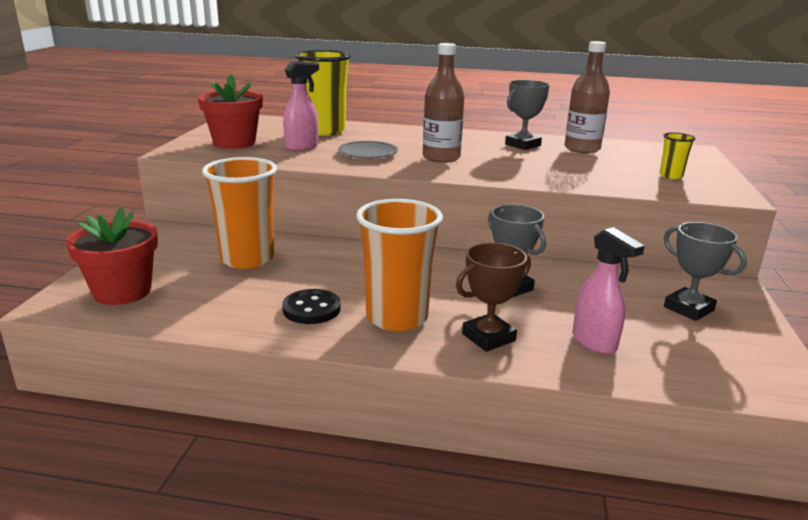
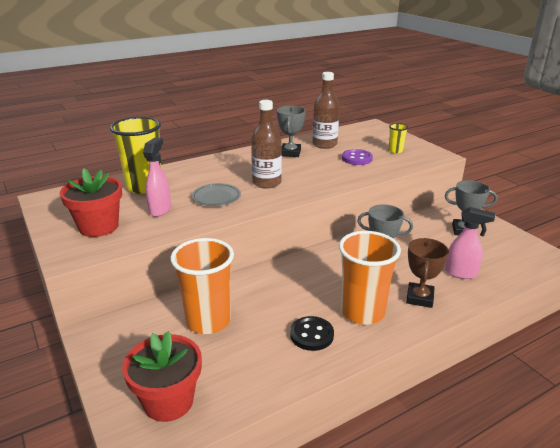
camera: 40 degrees left, 5 degrees up
(596, 168) = (357, 158): none -> purple button

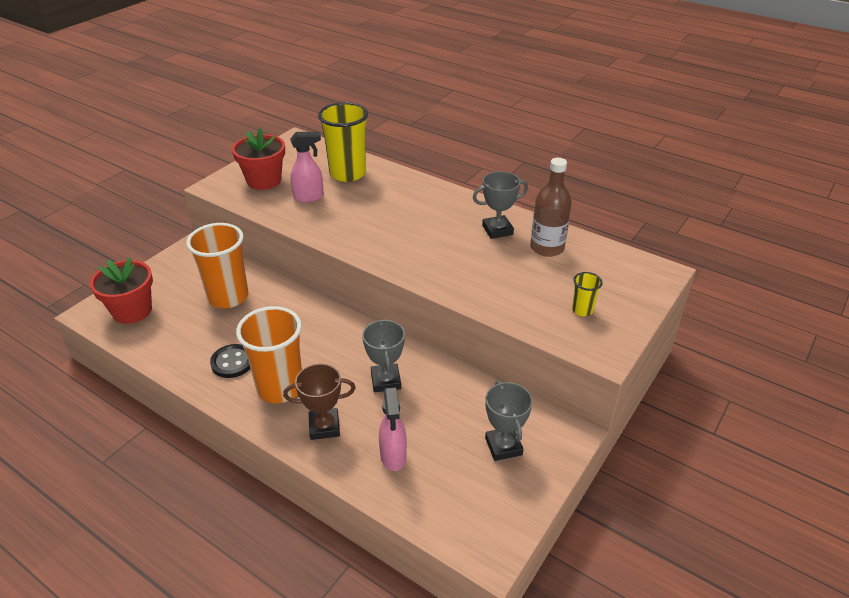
camera: 65 degrees right, 10 degrees up
(216, 197) = (351, 217): grey plate -> none
(266, 183) = (405, 237): brown bottle -> none
(357, 158) = (525, 283): purple button -> none

